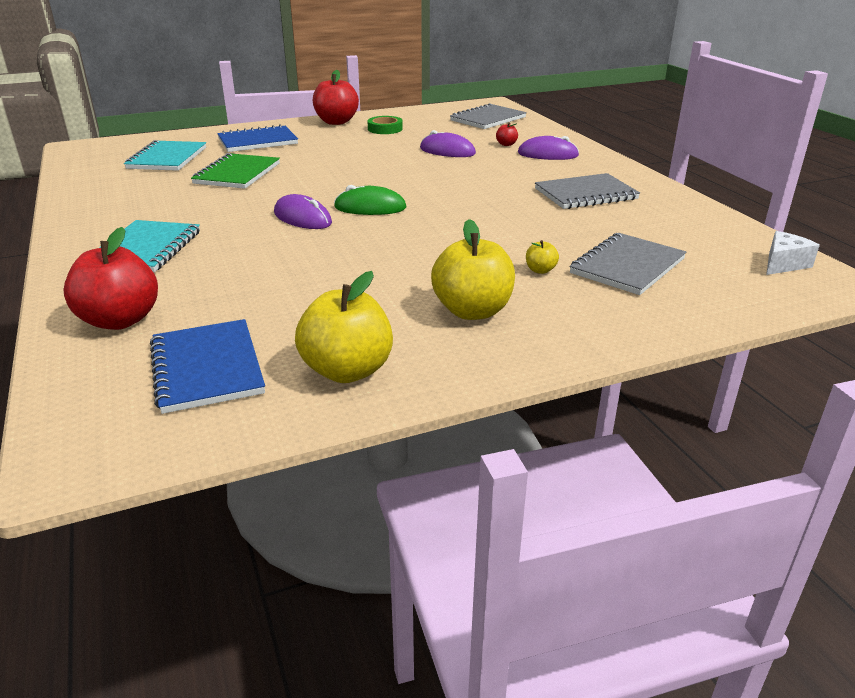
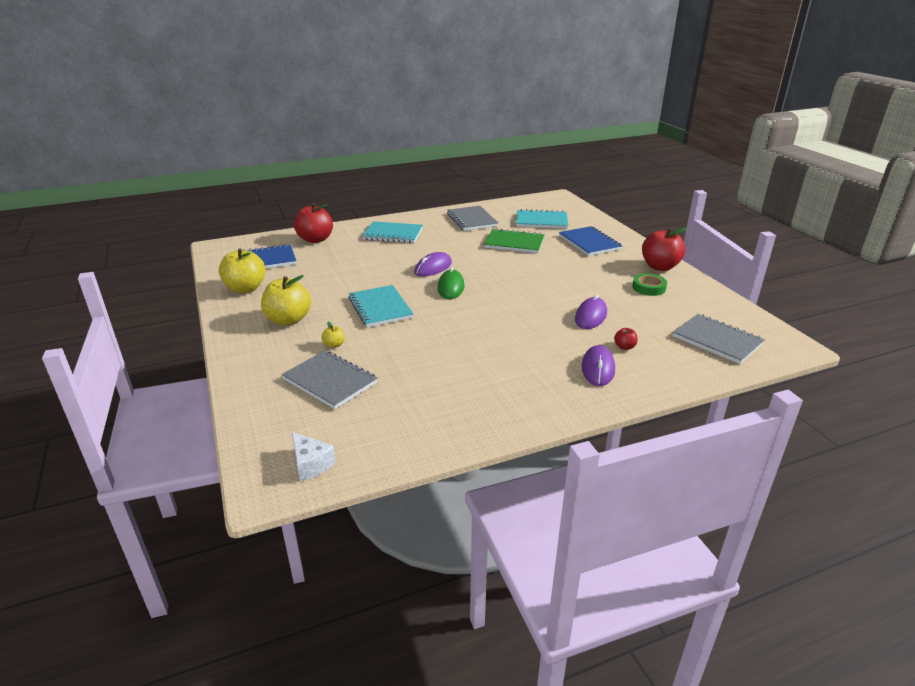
camera: 90 degrees right, 0 degrees up
(429, 247) = (380, 308): none -> turquoise notebook
(585, 194) = (483, 379): grey notebook -> grey notebook (472, 220)

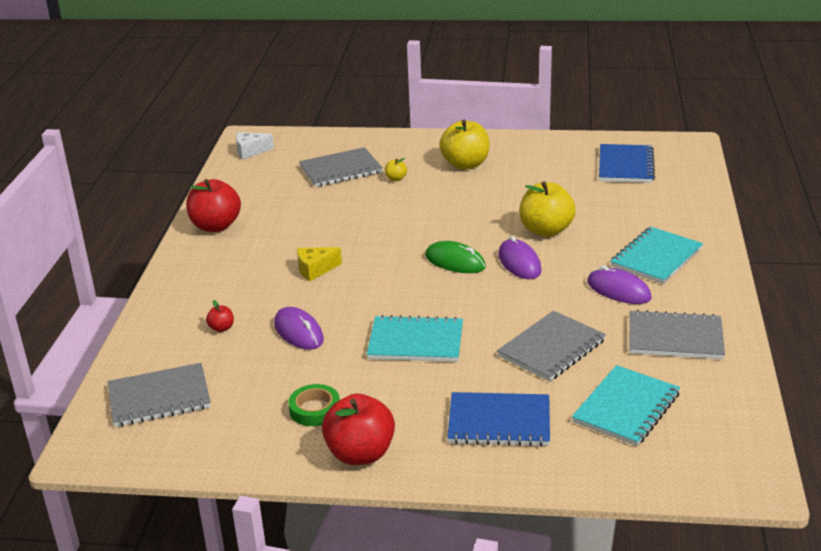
camera: 120 degrees right, 0 degrees up
(245, 289) = (555, 151): yellow apple -> yellow apple (546, 230)
(315, 239) = (673, 202): red apple -> red apple (216, 226)
(380, 308) = (446, 211): turquoise notebook -> turquoise notebook (416, 342)
(513, 335) = (315, 270): none -> yellow cheese
(514, 243) = (551, 348): green notebook -> grey notebook
(598, 368) = (209, 297): purple mouse -> purple mouse (618, 290)

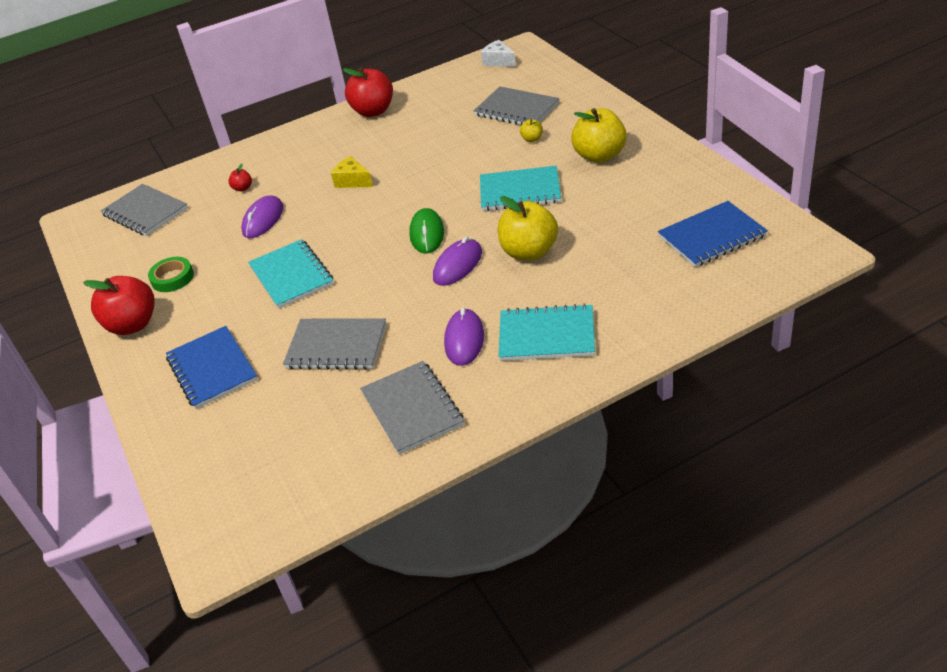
camera: 60 degrees right, 10 degrees up
(626, 408) = (278, 428): turquoise notebook -> turquoise notebook (520, 191)

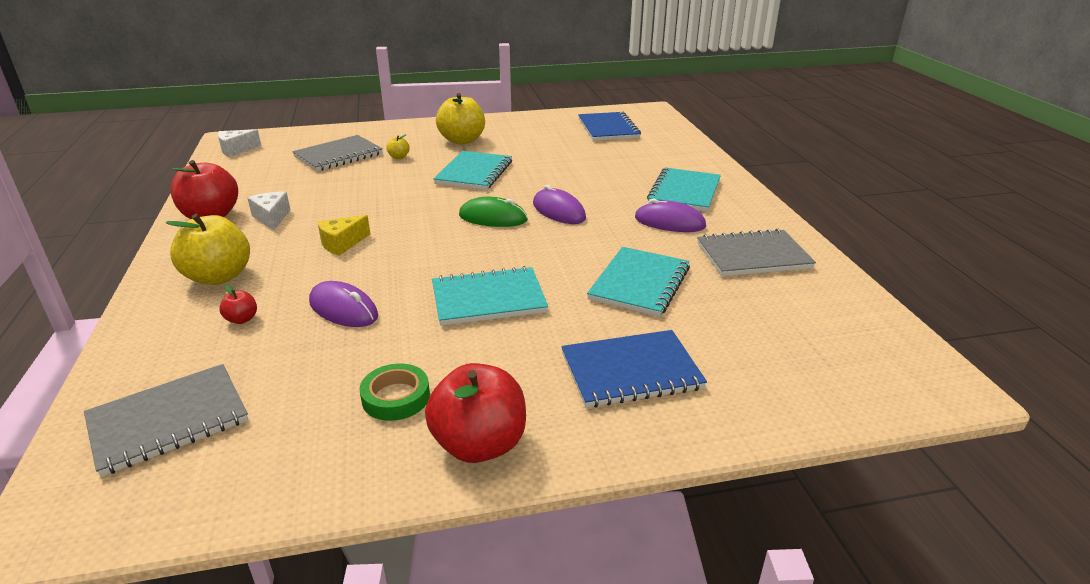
camera: 80 degrees left, 10 degrees down
(336, 346) = (639, 283): grey notebook -> turquoise notebook
(382, 135) = (271, 218): none -> white cheese
(529, 252) = (568, 182): yellow apple -> yellow apple (218, 277)

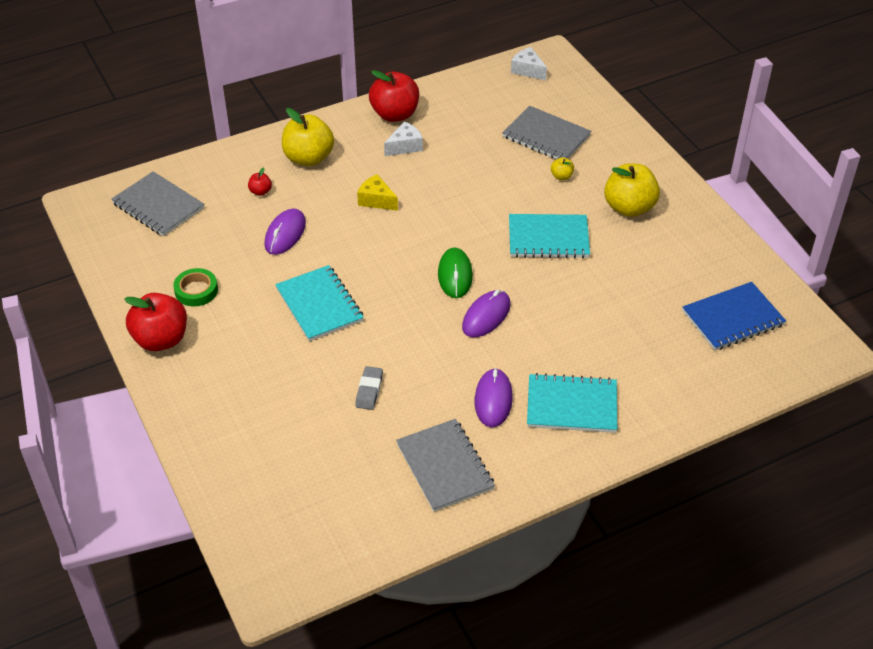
camera: 75 degrees right, 15 degrees up
(631, 371) = (247, 400): blue notebook -> none
(639, 283) = (369, 390): turquoise notebook -> grey eraser

